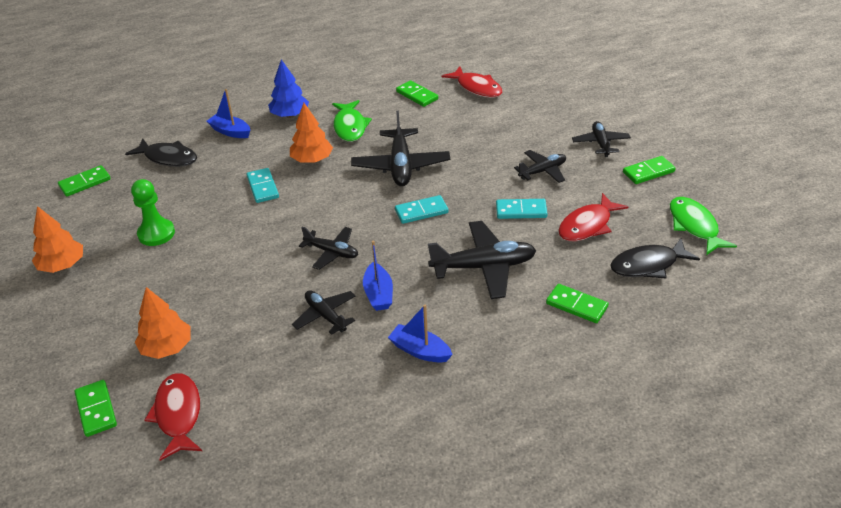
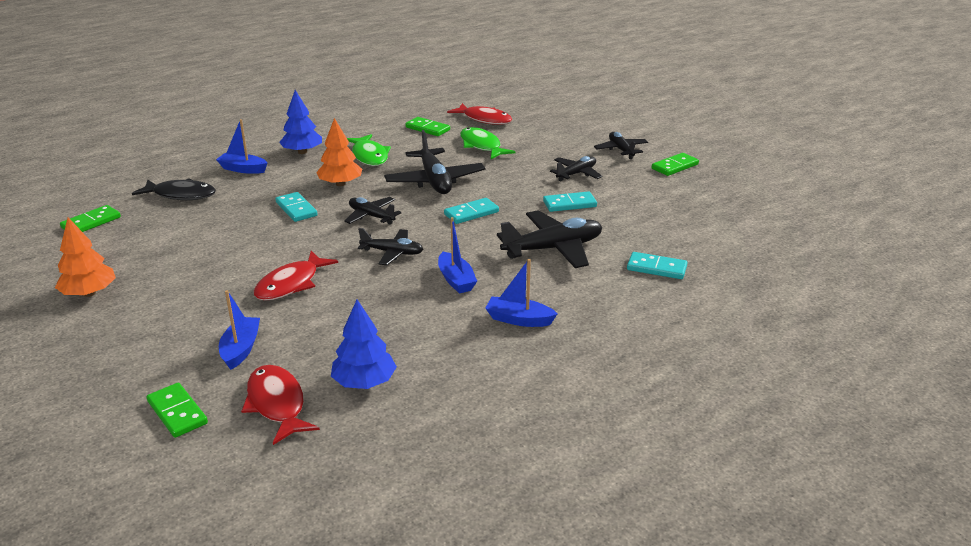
camera: 15 degrees left, 10 degrees down
(156, 234) = (191, 256): green pawn -> none
(167, 348) = (241, 349): orange tree -> blue boat
(258, 403) = (364, 382): none -> blue tree
(325, 316) = (407, 303): black plane -> black plane (371, 216)
(576, 305) = (656, 268): green domino -> turquoise domino
(587, 225) = (638, 209): red fish -> red fish (291, 284)
(648, 265) = (708, 232): black fish -> none
(694, 226) = (735, 200): green fish -> green fish (481, 146)

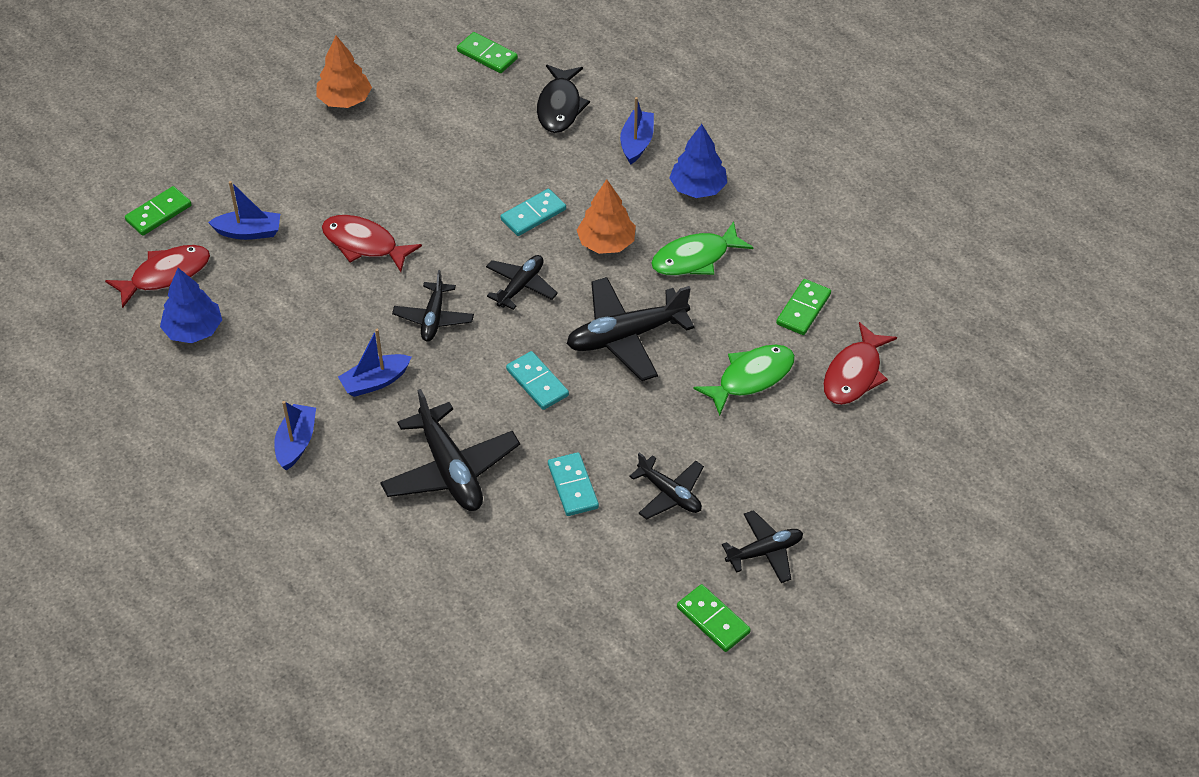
camera: 85 degrees right, 20 degrees up
(656, 268) = (407, 576): turquoise domino -> none

